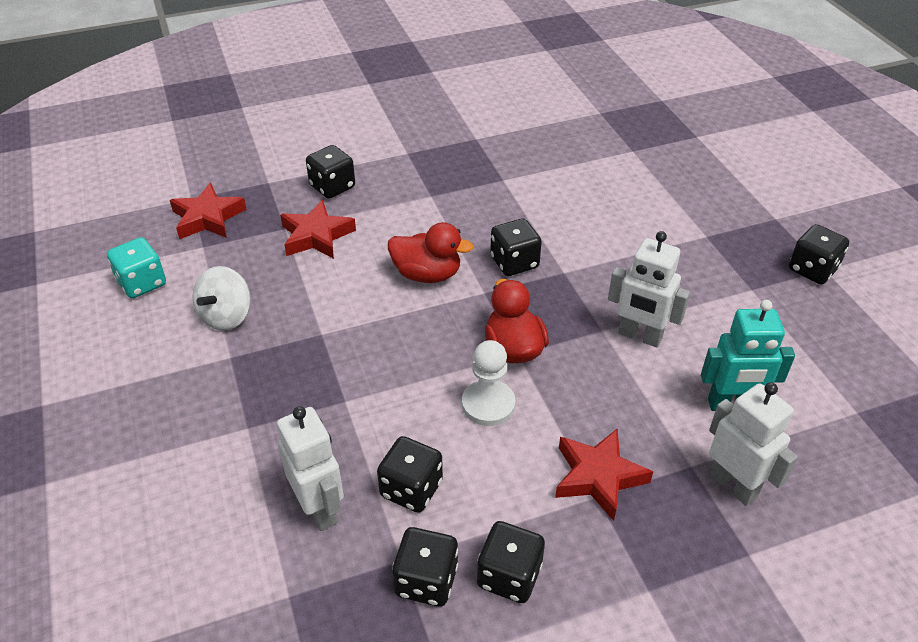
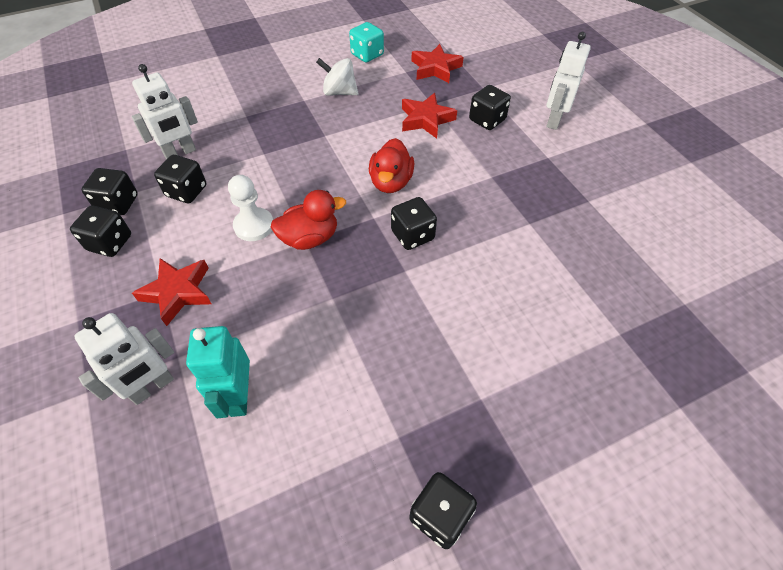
camera: 85 degrees right, 10 degrees up
(639, 336) = (325, 326): white robot -> white robot (554, 120)

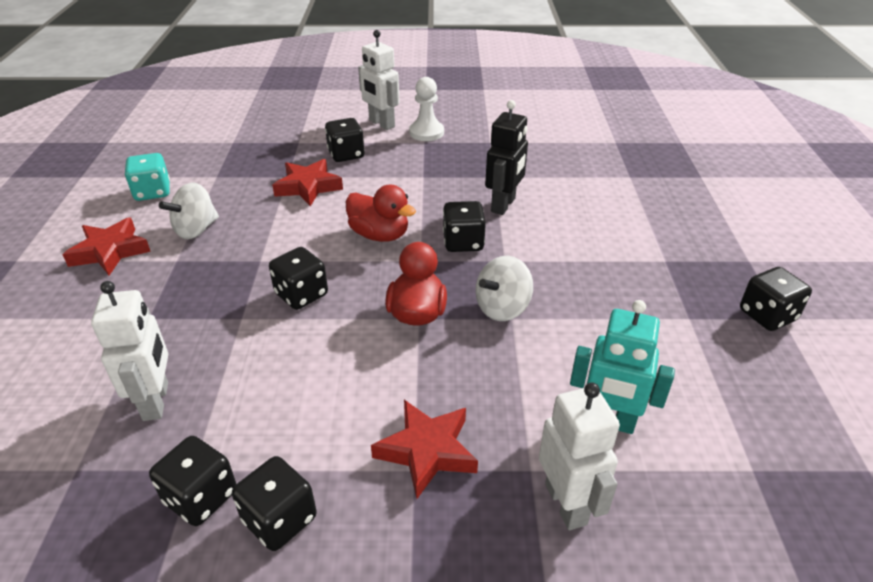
camera: 65 degrees left, 15 degrees down
(186, 191) = (245, 408): black dice -> black dice (301, 294)
(254, 226) = (363, 354): white pawn -> white pawn (426, 132)
(341, 288) = (502, 308): none -> white spinning top
(435, 68) = (234, 157): red star -> red star (110, 251)
(486, 244) = (503, 205): none -> black robot

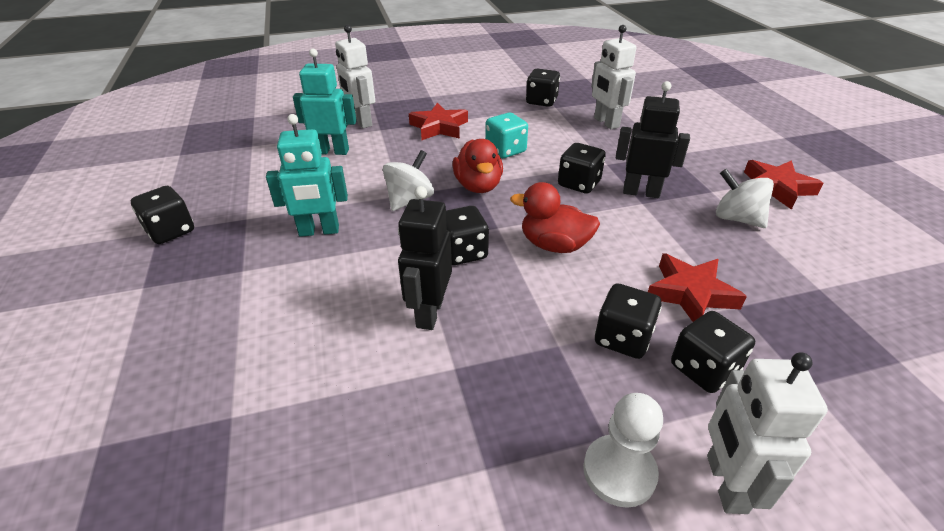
camera: 165 degrees right, 0 degrees up
(152, 192) = (849, 251): turquoise dice -> turquoise dice (505, 150)
(196, 230) = (736, 219): white spinning top -> white spinning top turned 75 degrees counterclockwise
(247, 271) = (641, 192): none -> black robot
(279, 519) = (499, 101): black dice -> black dice (622, 338)
(381, 124) = (725, 483): white robot -> white robot turned 120 degrees counterclockwise
(601, 287) = (319, 231): none -> turquoise robot

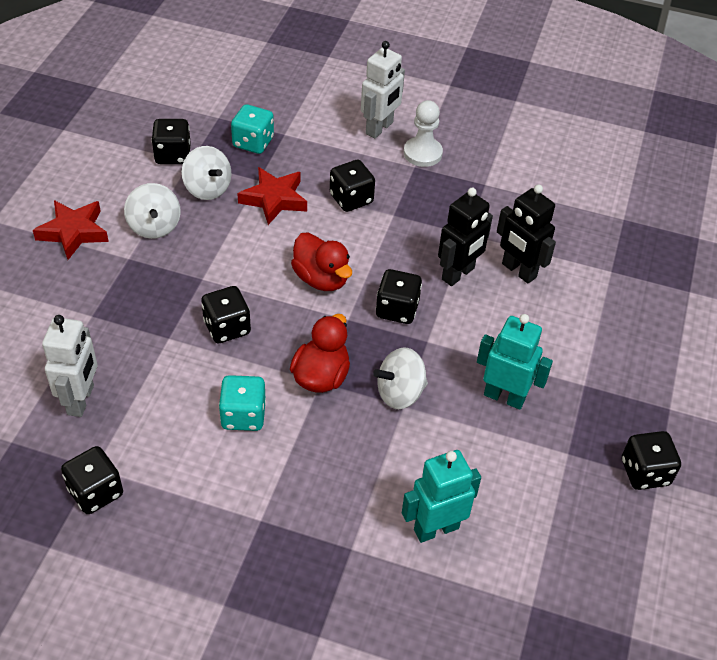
camera: 150 degrees left, 10 degrees up
(332, 151) = (436, 528): turquoise robot -> turquoise robot turned 120 degrees clockwise
(361, 122) = (365, 584): white robot -> none
(439, 127) = (276, 508): red star -> none
(641, 192) = (187, 288): black robot -> black robot (518, 271)
(703, 369) = (326, 164): black dice -> black dice (173, 155)
(758, 270) = (207, 188): none -> white spinning top
(813, 349) = (253, 142): none -> turquoise dice

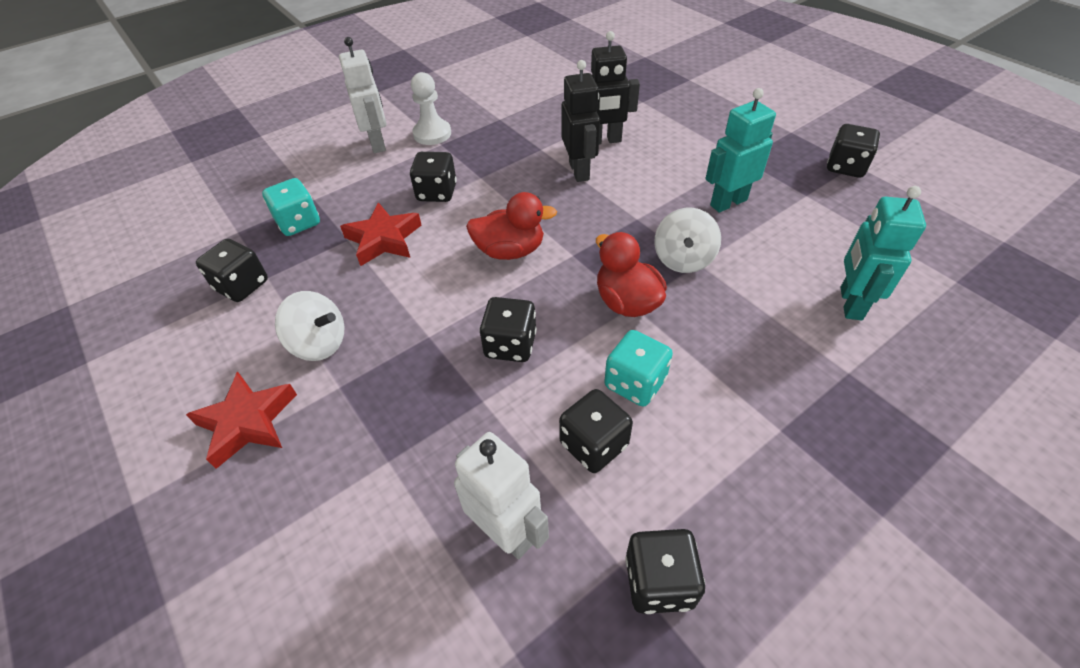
camera: 50 degrees left, 0 degrees up
(207, 188) = (317, 279): white spinning top -> none
(397, 309) = (587, 220): black dice -> black dice (594, 444)

